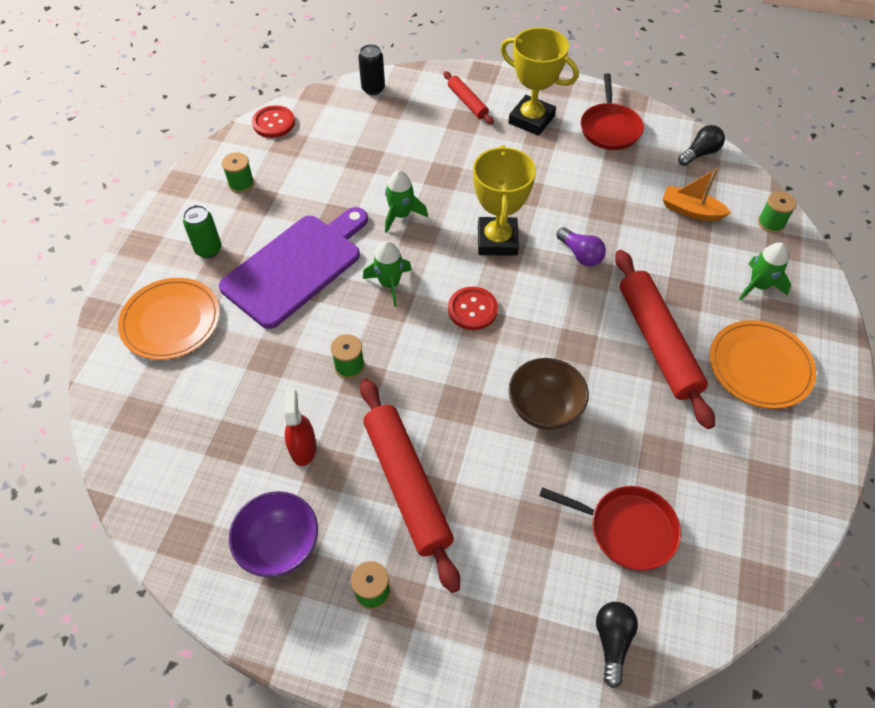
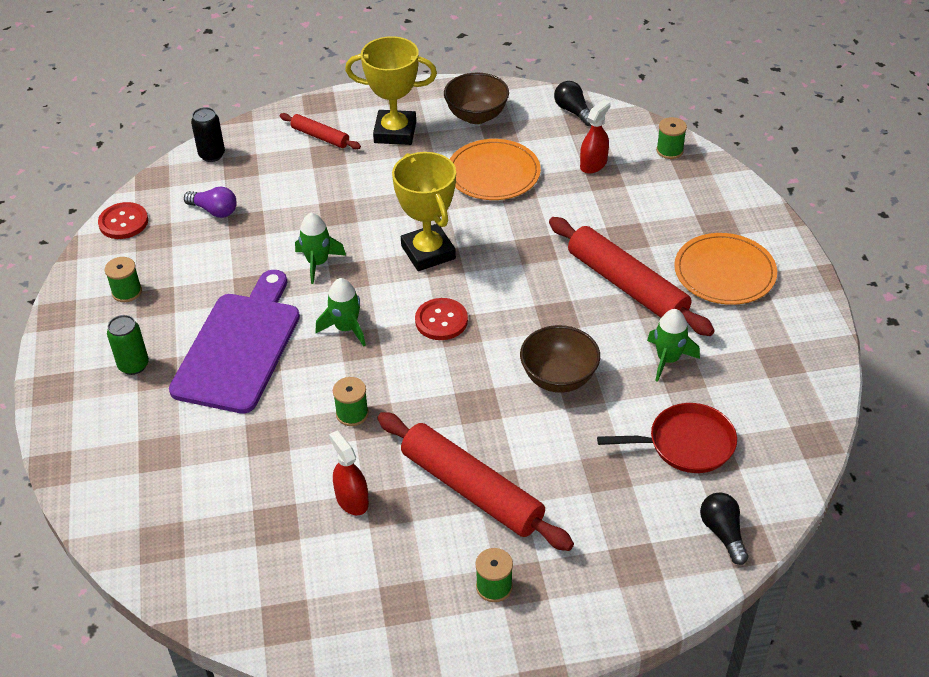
camera: 25 degrees left, 10 degrees down
(171, 321) = (138, 444): orange plate -> orange plate (493, 173)
(280, 546) = (383, 588): purple bowl -> none
(580, 254) = (514, 237): purple light bulb -> purple light bulb (214, 211)
(610, 128) = (476, 116): red pan -> brown bowl
(691, 211) = (593, 164): orange boat -> red spray bottle
(700, 153) = (573, 111): black light bulb -> black light bulb turned 60 degrees counterclockwise
(758, 286) = (687, 207): green rocket -> green rocket (668, 359)

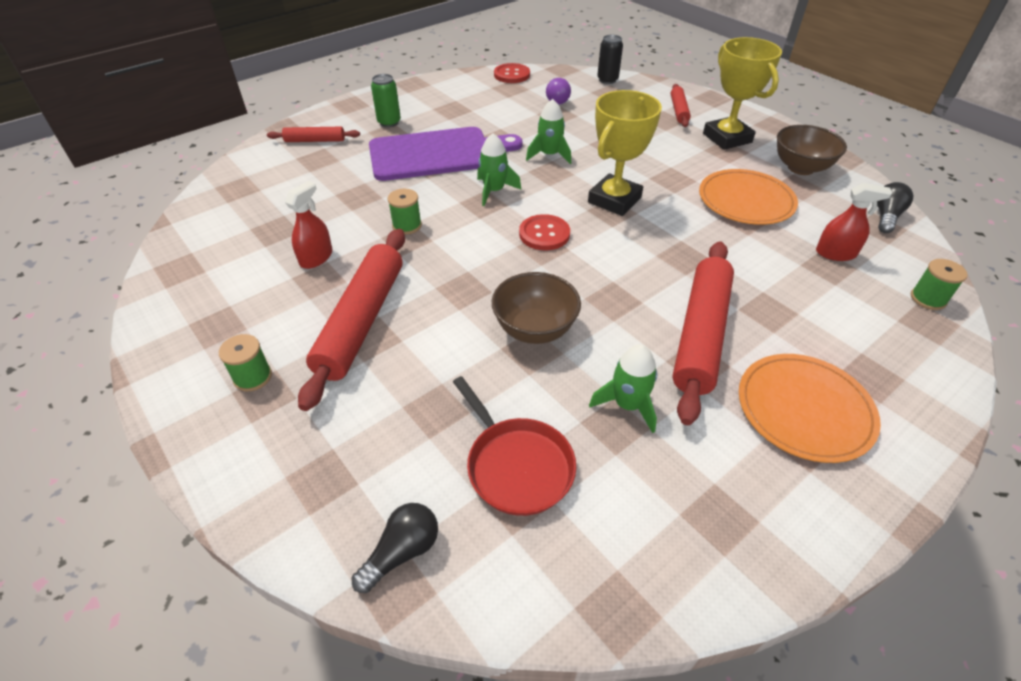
camera: 60 degrees right, 0 degrees up
(114, 444) = (315, 141): none -> red rolling pin
(127, 292) = (452, 97): green spool -> none

